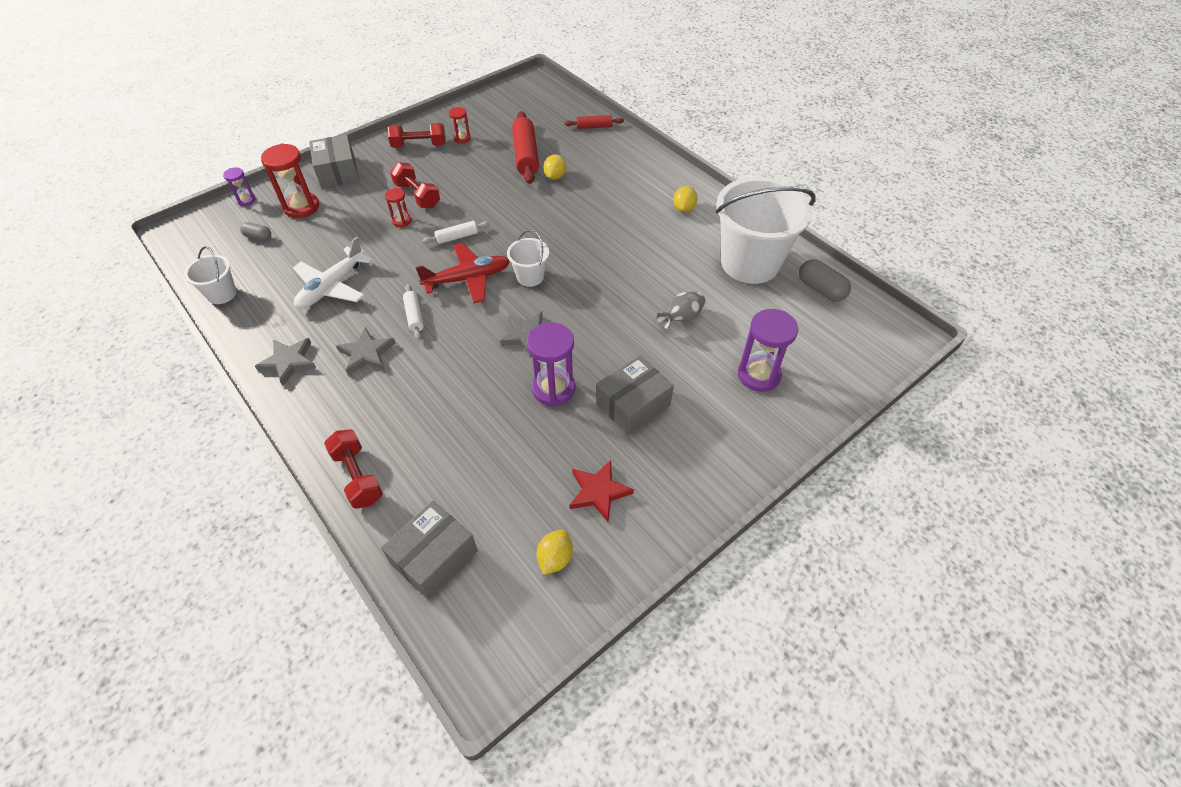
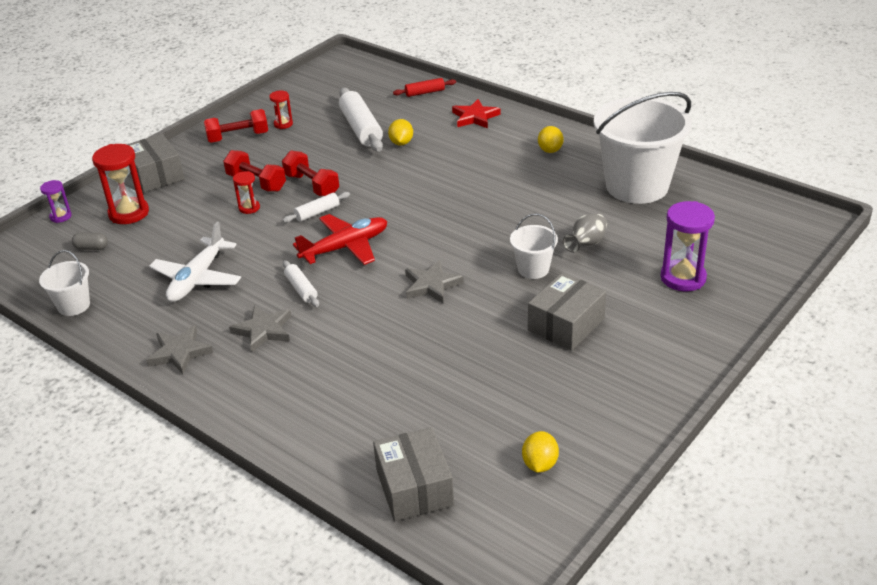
camera: 10 degrees left, 15 degrees down
(358, 476) = (302, 436): red dumbbell -> red dumbbell (312, 185)
(434, 557) = (414, 487): grey box -> grey box turned 45 degrees counterclockwise
(526, 155) = (361, 129): red rolling pin -> white rolling pin
(530, 277) = (412, 234): white bucket -> white bucket (533, 269)
(553, 389) = (478, 325): purple hourglass -> none
(598, 492) = (561, 402): red star -> red star (475, 117)
(820, 289) = (716, 197): grey capsule -> none

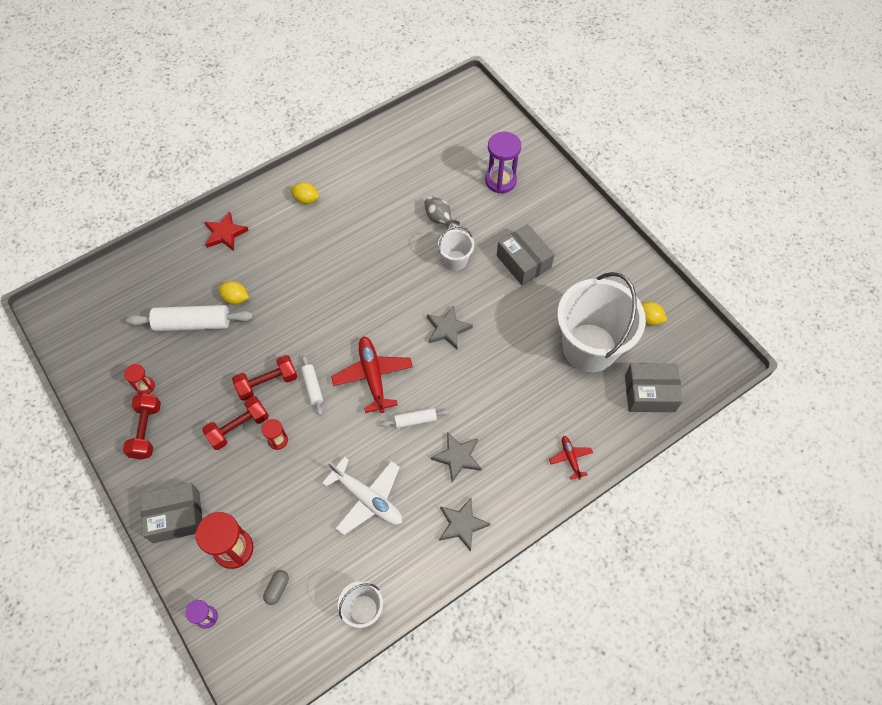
camera: 75 degrees left, 25 degrees up
(288, 425) = (570, 458): none -> red plane
(425, 92) = (159, 258): red rolling pin -> none
(637, 186) = (383, 165): white bucket -> white bucket (589, 347)

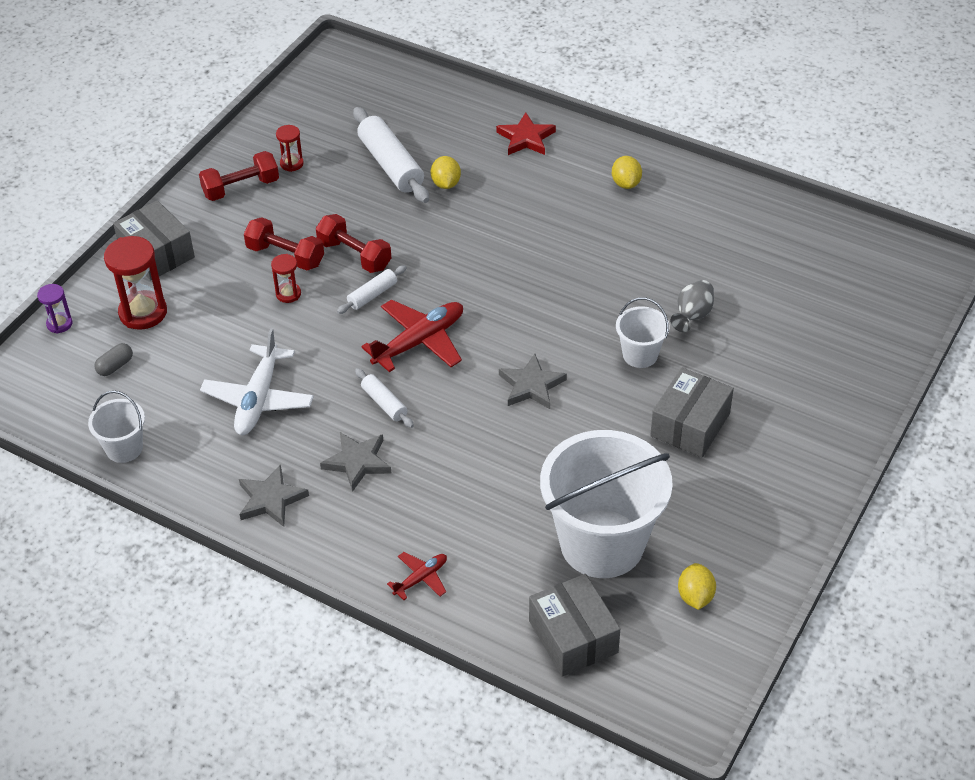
camera: 65 degrees right, 15 degrees down
(277, 588) = (115, 366): grey capsule -> grey capsule turned 45 degrees counterclockwise
(500, 181) = (805, 353): purple hourglass -> none

